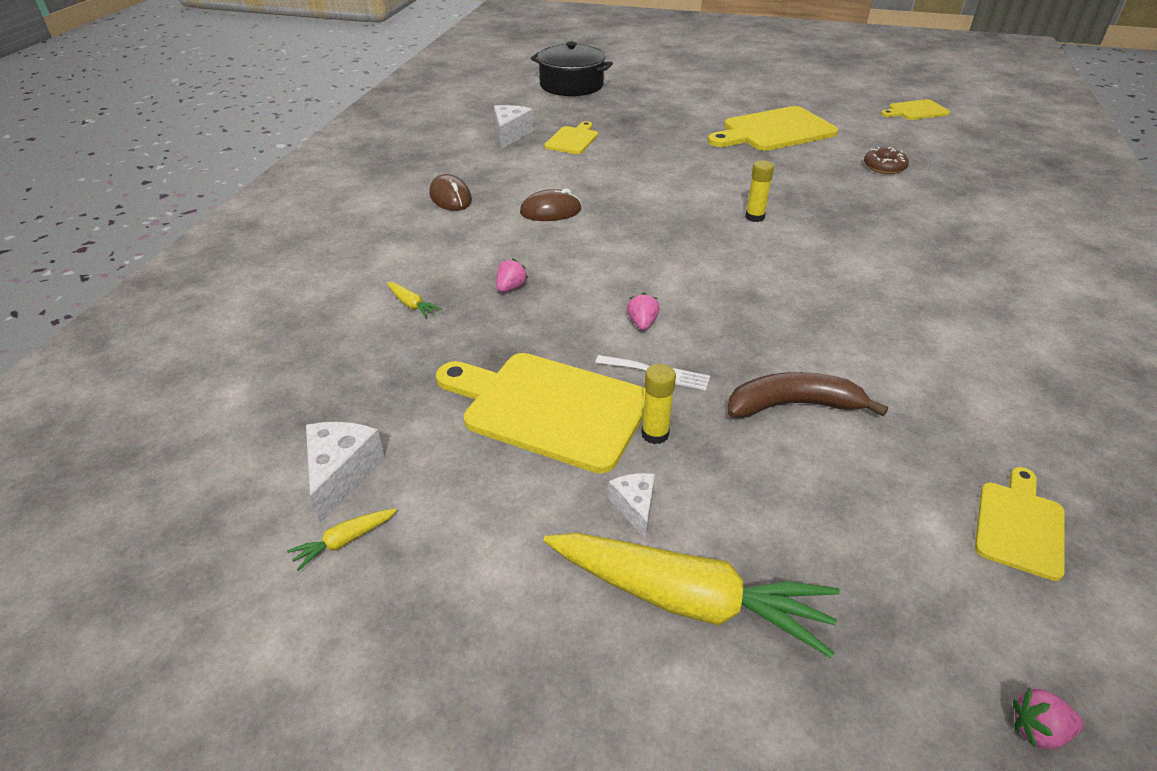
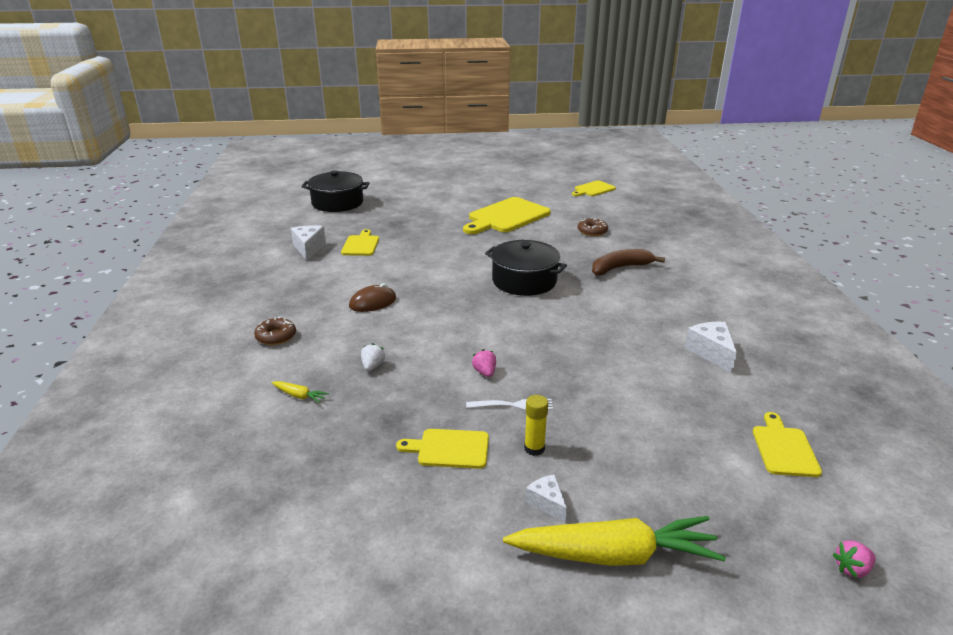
camera: 20 degrees left, 10 degrees down
(341, 474) = (314, 540): white cheese -> white cheese (711, 352)
(344, 541) = (345, 589): yellow carrot -> none
(422, 231) = (276, 336): none -> brown donut
(450, 197) = (285, 306): brown mouse -> none
(511, 288) = (372, 366): pink strawberry -> white strawberry
(549, 408) = (449, 449): yellow cutting board -> yellow cutting board, size x0.54
(754, 217) = (524, 281): yellow glue stick -> black pot
(793, 405) = (615, 406): brown banana -> brown banana (620, 268)

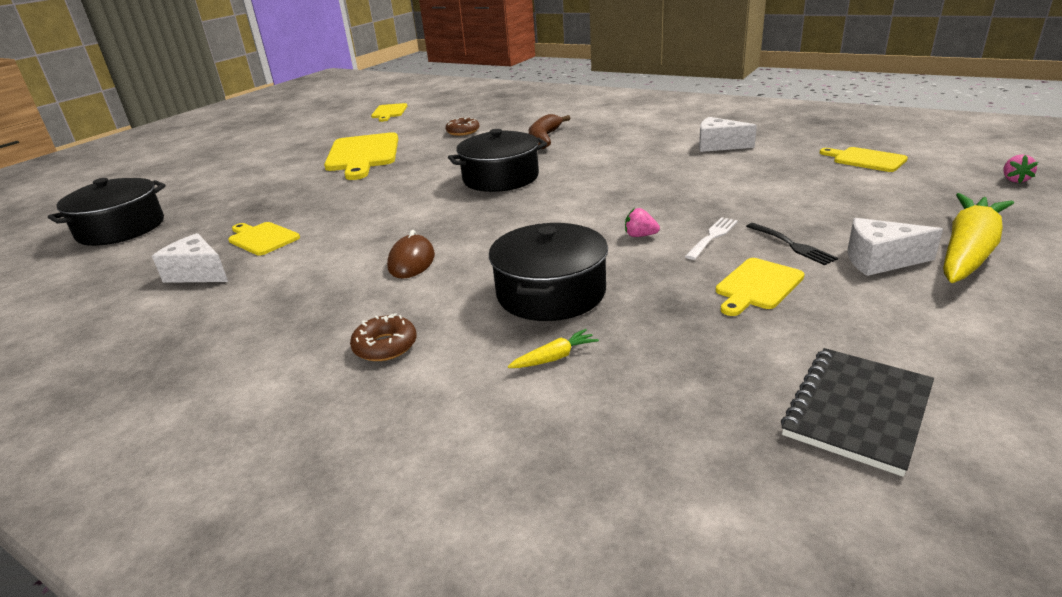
camera: 50 degrees left, 0 degrees up
(311, 534) = (857, 411): none -> black notebook
(372, 366) = (551, 293): white strawberry -> black pot
(534, 448) = (792, 245): yellow glue stick -> black fork
(547, 503) = (879, 260): white cheese -> white cheese, size x1.62

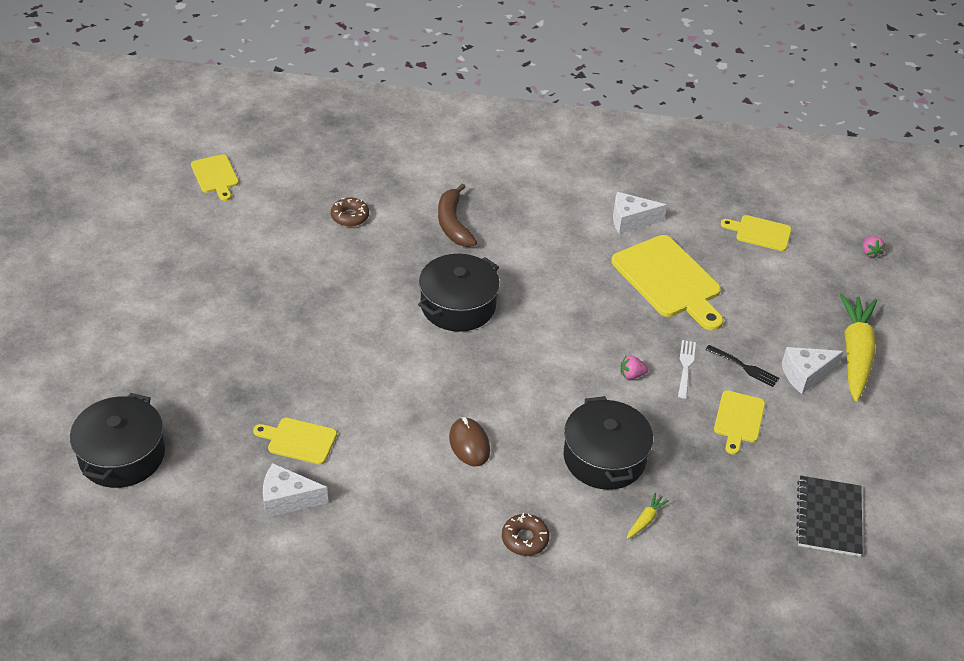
camera: 30 degrees left, 15 degrees up
(362, 155) = (269, 279): yellow cutting board -> yellow cutting board (668, 280)

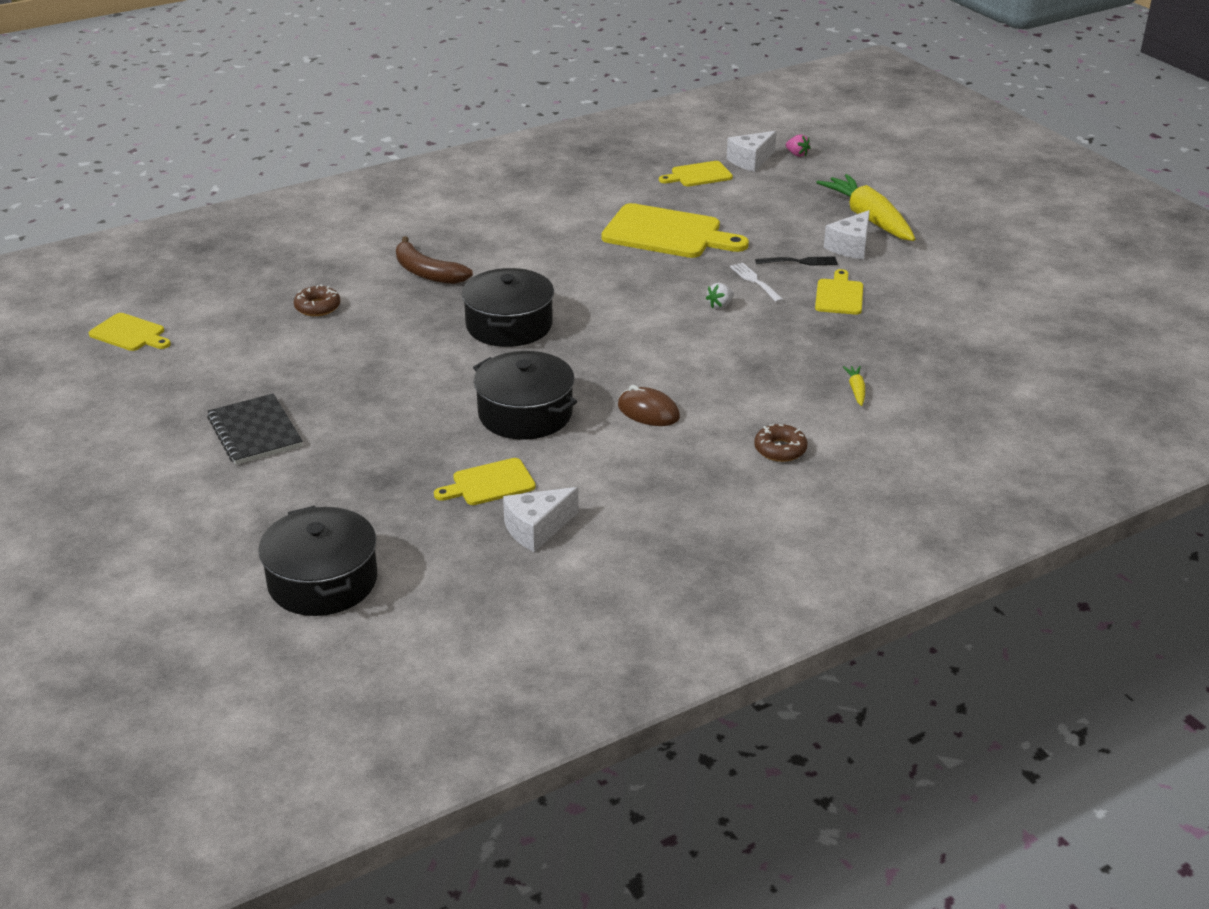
camera: 35 degrees left, 10 degrees down
(604, 457) = (771, 367): black pot -> black pot (525, 414)
(630, 220) = (583, 208): white cheese -> white cheese (750, 161)
(631, 375) = (720, 305): pink strawberry -> white strawberry
(738, 419) = (839, 295): yellow cutting board -> yellow cutting board turned 150 degrees counterclockwise
(828, 517) = (982, 323): black notebook -> black notebook (255, 432)

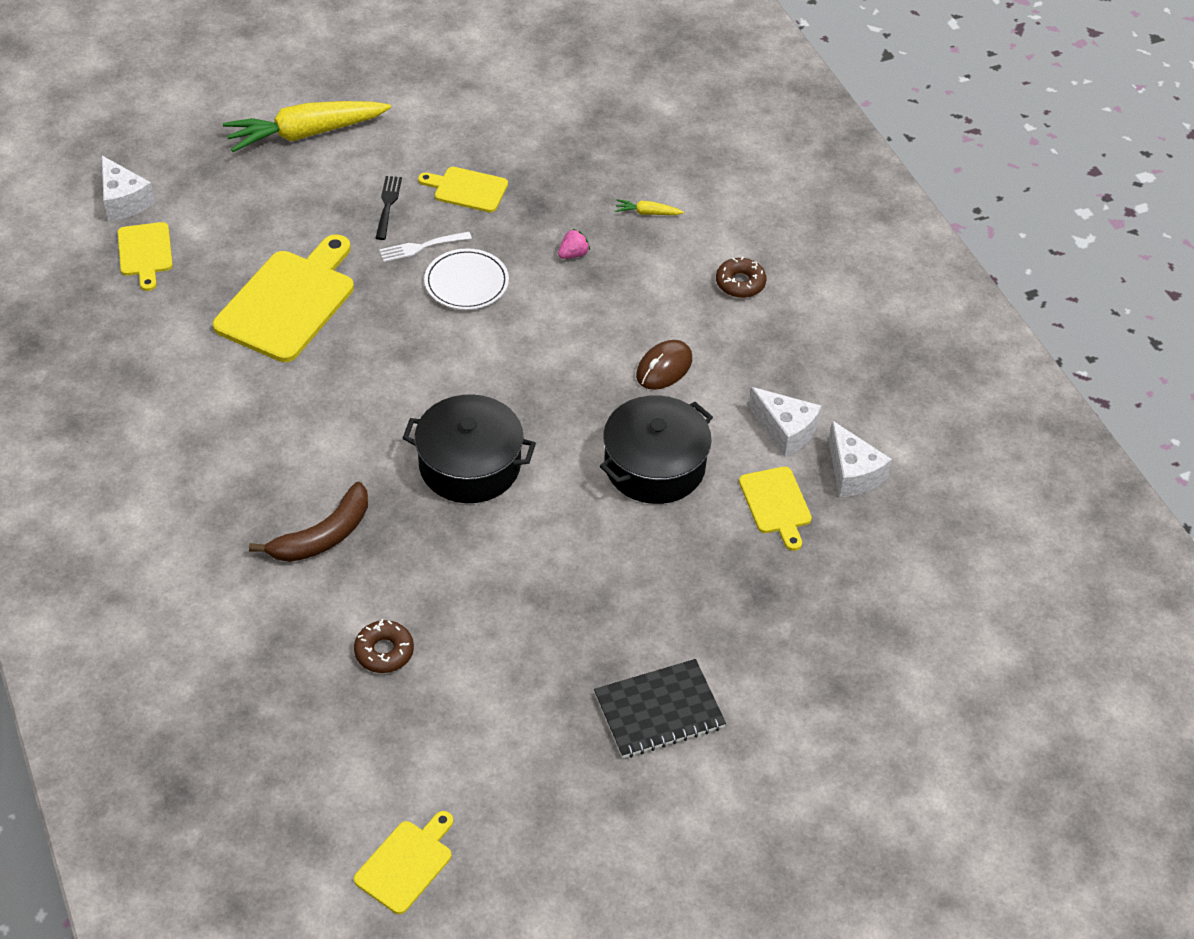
camera: 85 degrees left, 15 degrees up
(322, 581) = (927, 645): black pot -> none
(720, 305) = (466, 282): white strawberry -> white plate
(797, 154) = (122, 159): pink strawberry -> pink strawberry (573, 254)
(850, 246) = (365, 160): white cheese -> white cheese (785, 430)

